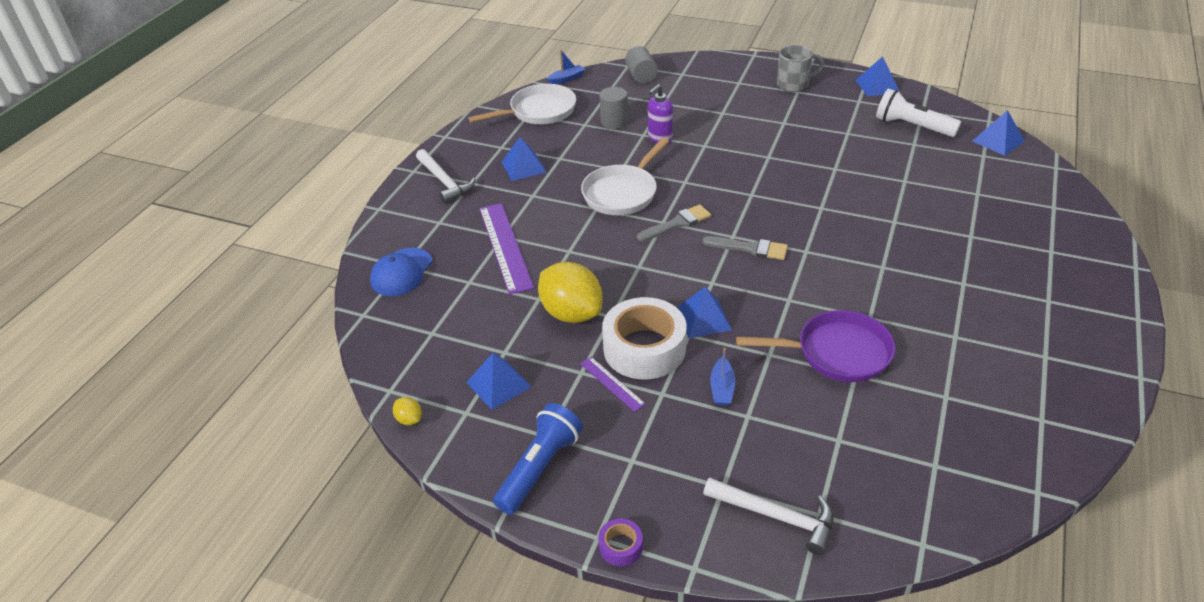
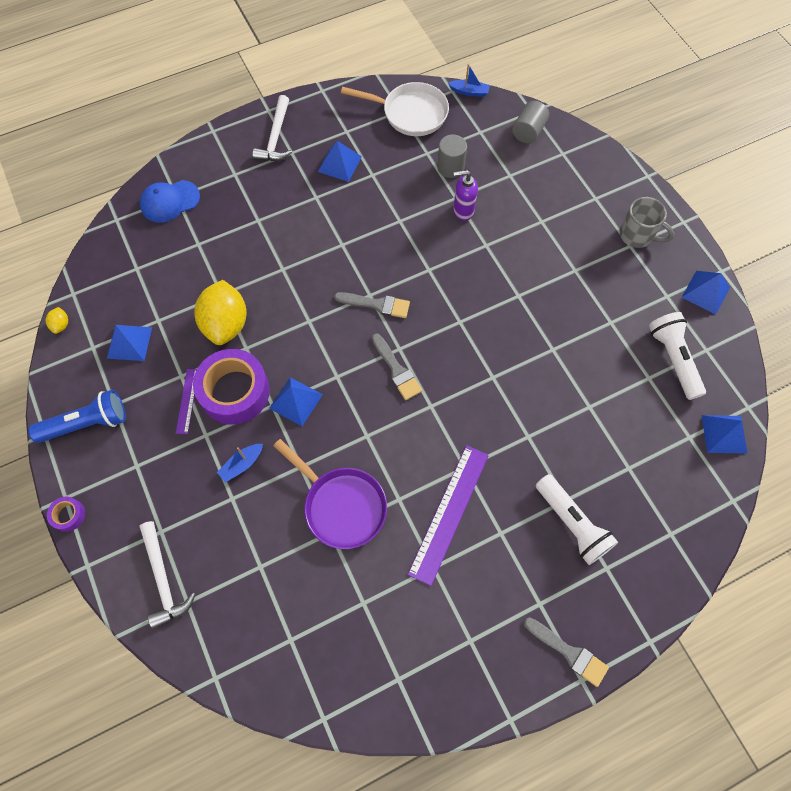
camera: 40 degrees right, 25 degrees up
(505, 247) = (249, 231): purple ruler -> purple ruler (449, 513)
(622, 193) = (375, 244): white pan -> none
(644, 348) = (235, 391): white tape -> purple tape
(994, 245) = (571, 524): none -> white flashlight
(1107, 311) = (569, 652): none -> grey brush

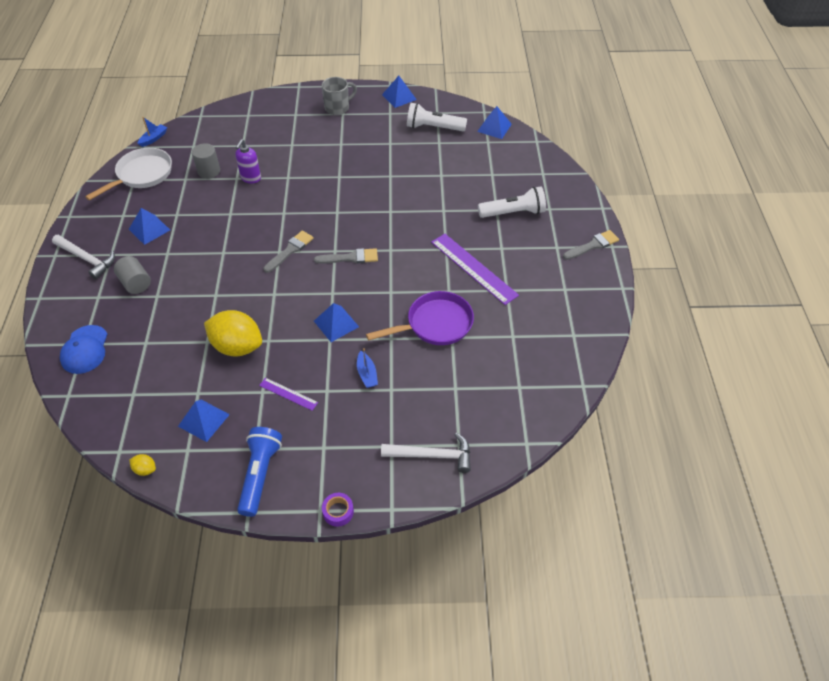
camera: 65 degrees left, 15 degrees down
(235, 391) = (302, 359): purple tape -> none
(528, 131) = (215, 123): grey cylinder -> grey cylinder (135, 283)

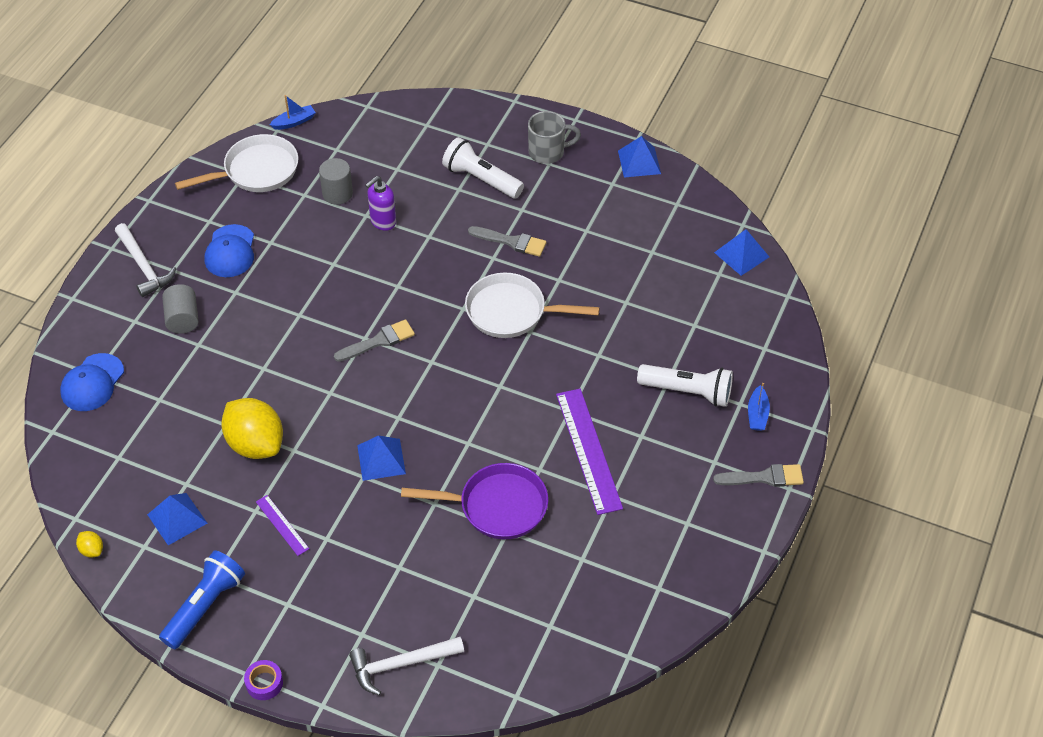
camera: 25 degrees right, 0 degrees up
(149, 229) = (230, 251): blue pyramid -> blue cap
(350, 258) = (445, 378): grey brush -> grey brush (511, 242)
(367, 374) = (382, 537): blue boat -> blue boat (757, 414)
(371, 204) = (511, 312): none -> white pan
(432, 455) = (400, 664): white hammer -> white hammer turned 135 degrees clockwise
(433, 127) = (658, 226): white flashlight -> white flashlight (481, 179)

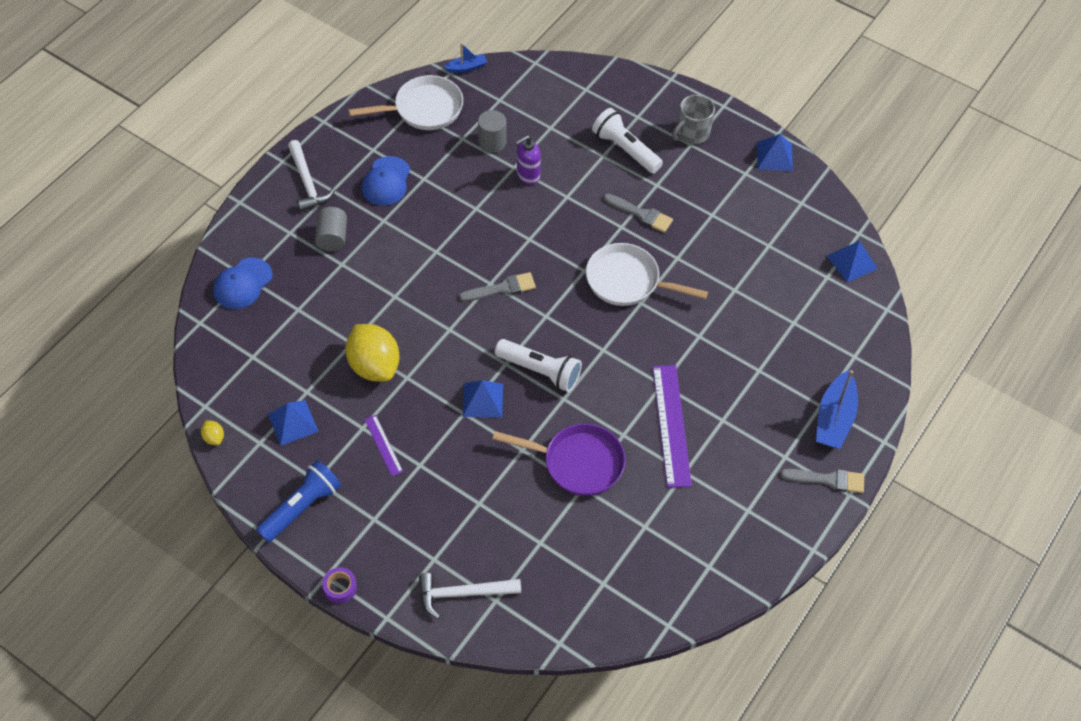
camera: 10 degrees right, 5 degrees up
(548, 152) = (692, 133): grey mug -> grey mug turned 135 degrees clockwise
(687, 392) = (774, 386): white flashlight -> white flashlight (540, 371)
(757, 414) = (834, 418): blue boat -> blue boat, size x1.80

